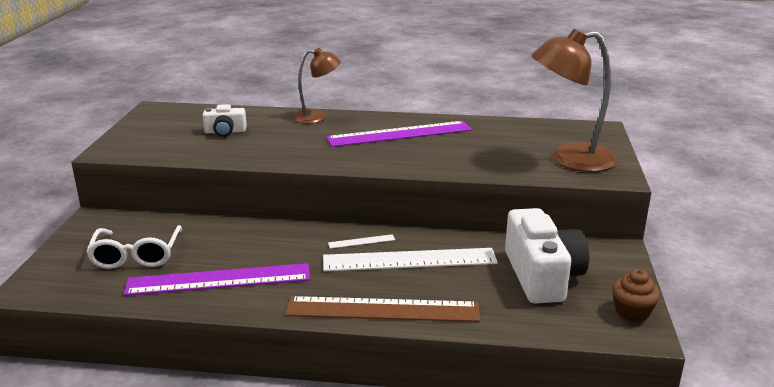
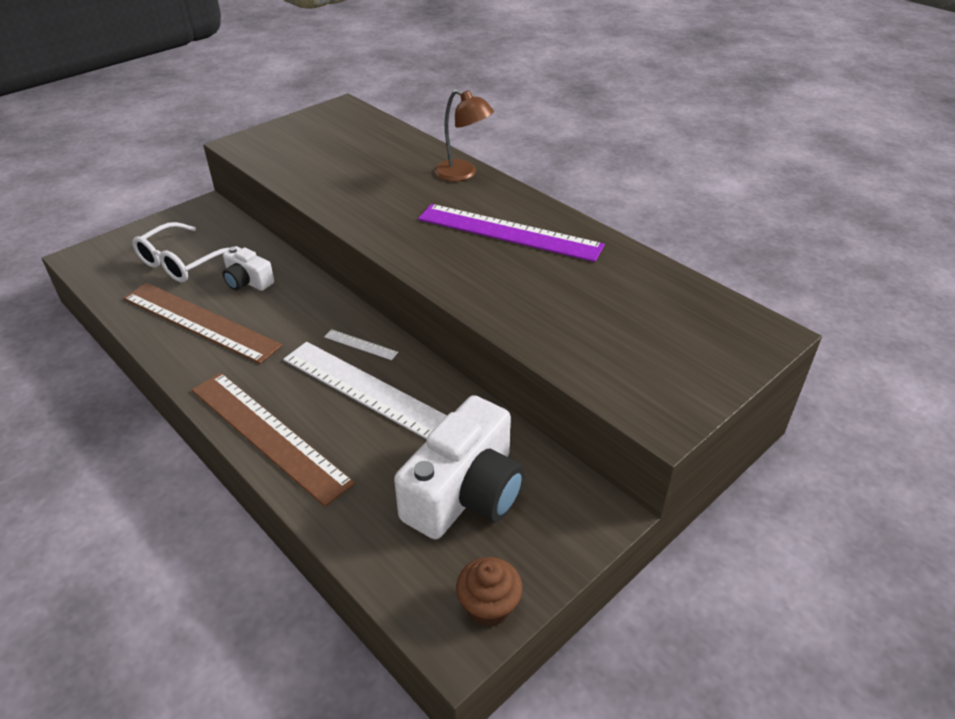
camera: 40 degrees right, 15 degrees up
(219, 280) = (200, 322): purple ruler -> brown ruler
(225, 132) = (356, 159): white camera -> white camera (248, 281)
(569, 159) = (645, 361): brown lamp -> none

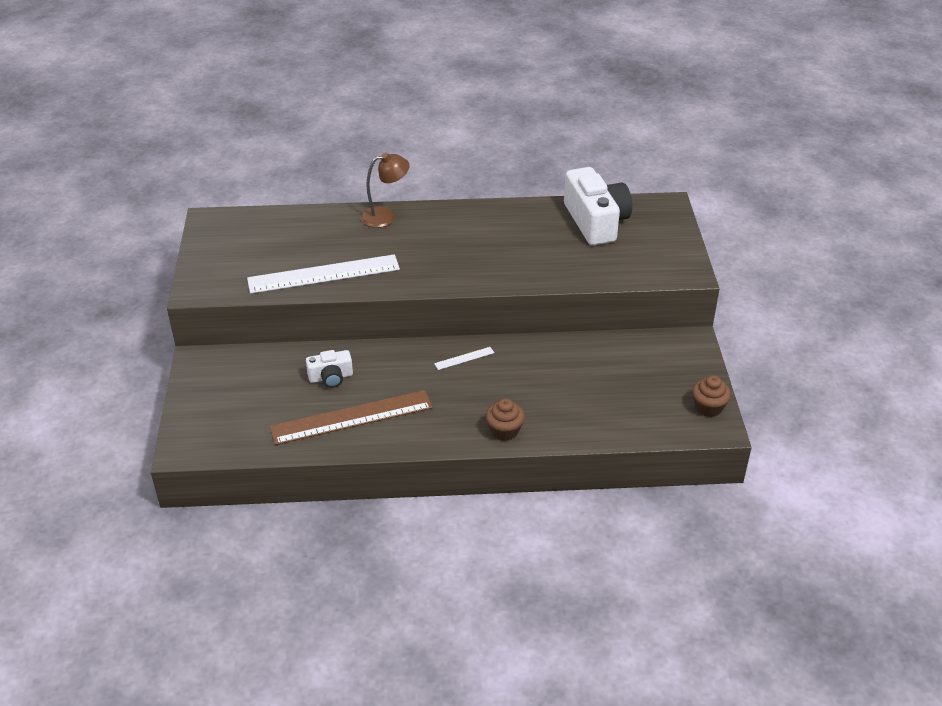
camera: 50 degrees left, 0 degrees up
(182, 262) = (263, 399): white glasses -> none
(269, 434) = (504, 431): brown ruler -> brown cupcake
(370, 392) = (513, 375): white ruler -> white ruler (323, 274)
(465, 493) = (630, 378): white camera -> white camera (596, 221)
(509, 232) = (476, 233): purple ruler -> none

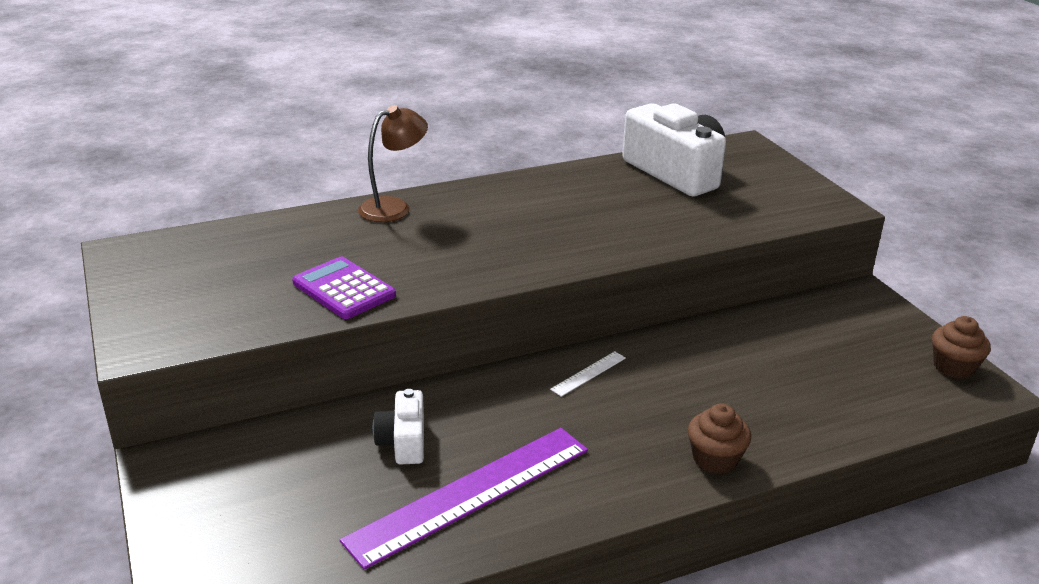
camera: 20 degrees left, 10 degrees down
(323, 274) = (343, 289): white ruler -> purple calculator
(331, 377) = (403, 441): white camera -> white camera turned 120 degrees clockwise
(352, 417) = (471, 494): brown ruler -> purple ruler

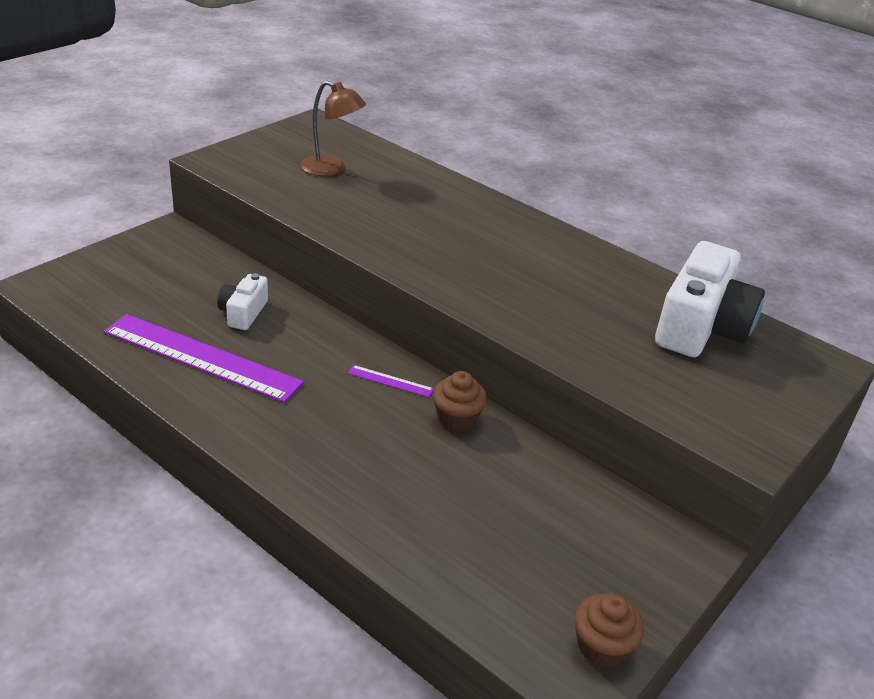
camera: 60 degrees right, 5 degrees up
(343, 289) = (333, 208): purple calculator -> none
(394, 207) = (471, 198): brown lamp -> brown lamp (331, 169)
(403, 441) = (243, 313): white camera -> white camera turned 45 degrees counterclockwise
(588, 373) = (390, 381): white ruler -> purple ruler
(715, 459) = (316, 478): brown cupcake -> brown cupcake (456, 418)

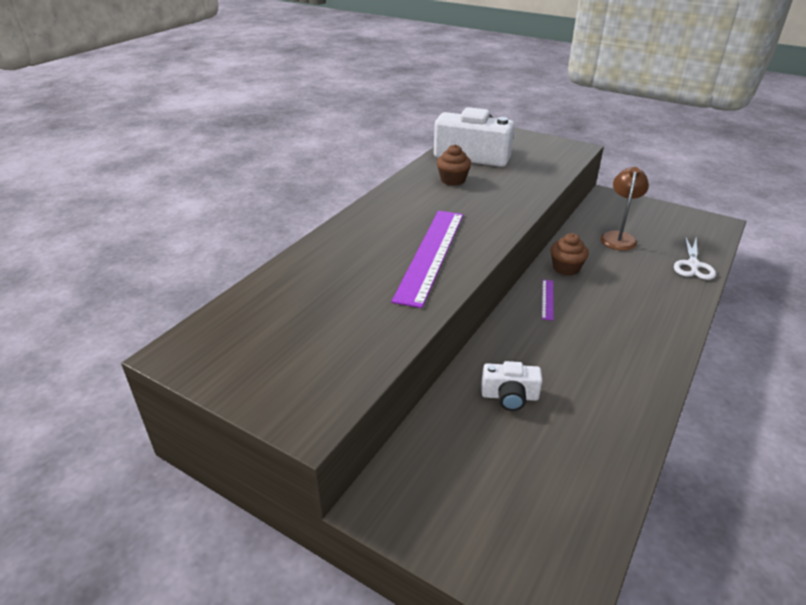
camera: 95 degrees left, 0 degrees up
(201, 357) = (591, 407): purple ruler -> purple ruler (431, 254)
(331, 169) = (305, 321): brown lamp -> brown lamp (618, 237)
(436, 565) = (693, 265): none -> white scissors
(601, 646) = (692, 218): brown cupcake -> brown cupcake (453, 180)

